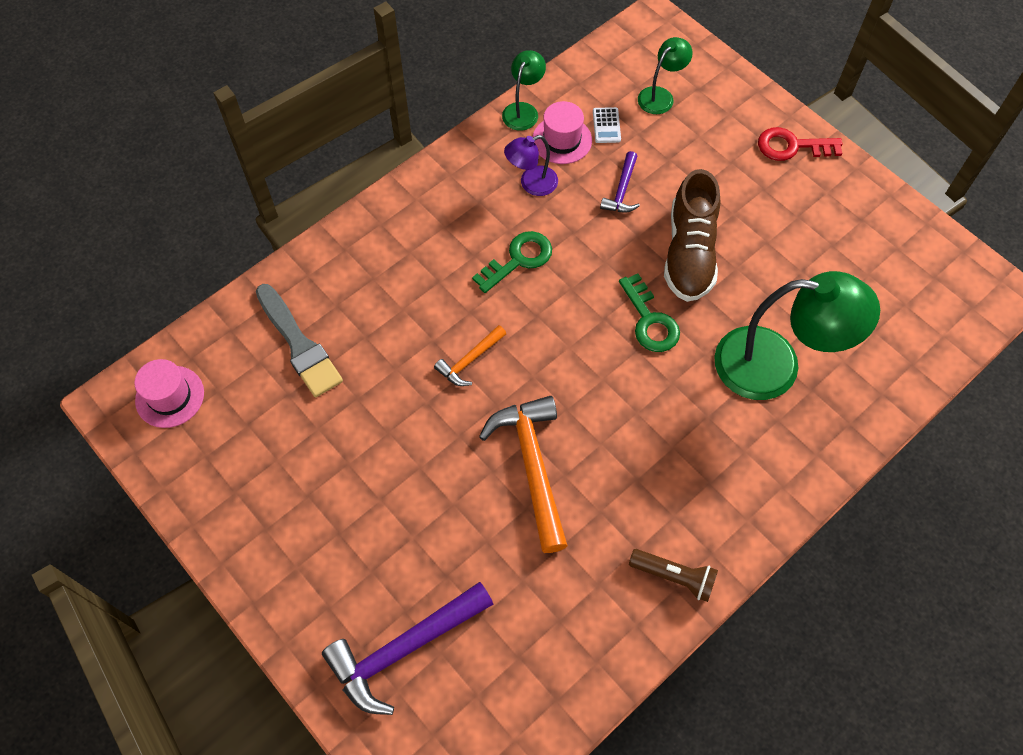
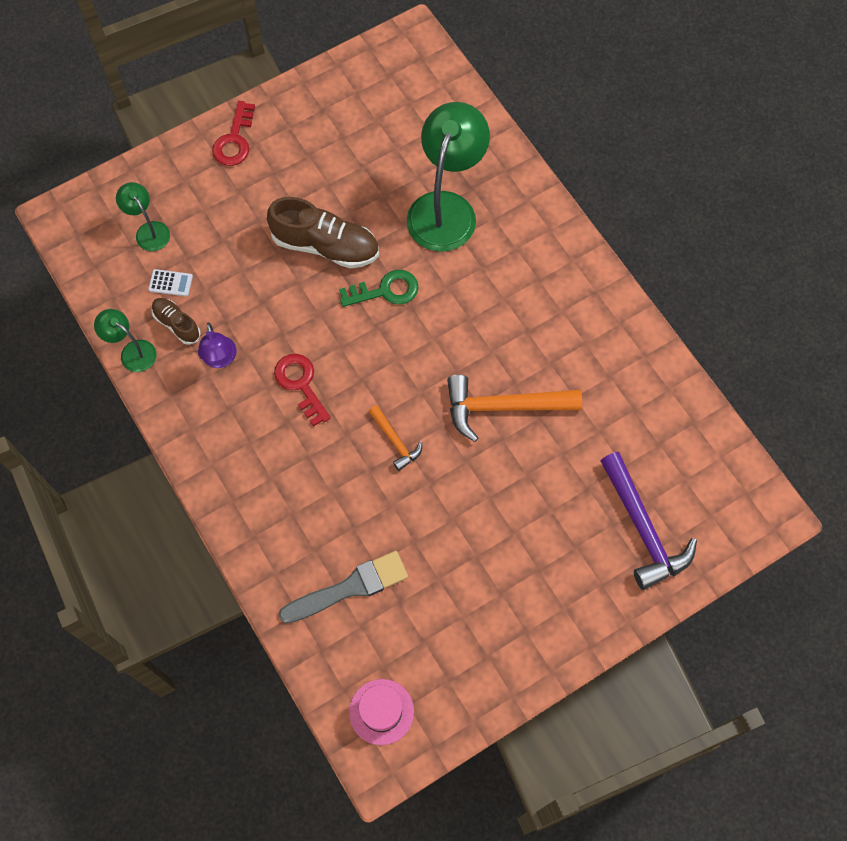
camera: 80 degrees left, 5 degrees up
(518, 259) = (300, 384): green key -> red key
(562, 140) = (177, 324): pink hat -> brown shoe
(622, 191) = (247, 285): purple hammer -> none
(674, 577) = (610, 321): brown flashlight -> none

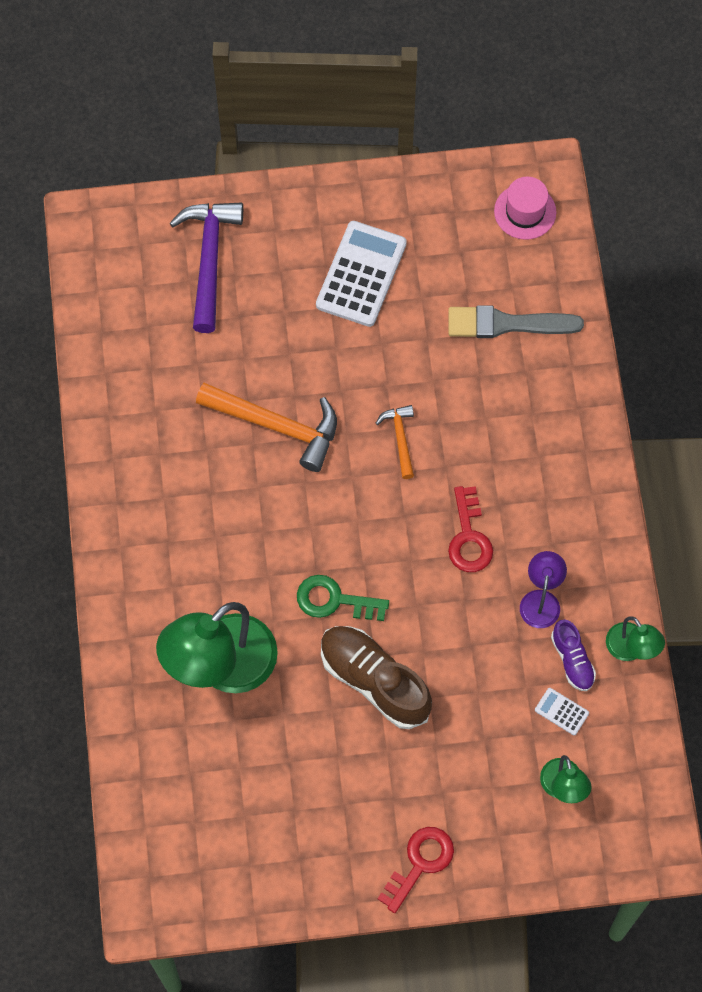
camera: 155 degrees left, 0 degrees up
(177, 324) = (572, 660): brown shoe -> purple shoe
(502, 576) = (361, 274): none -> white calculator

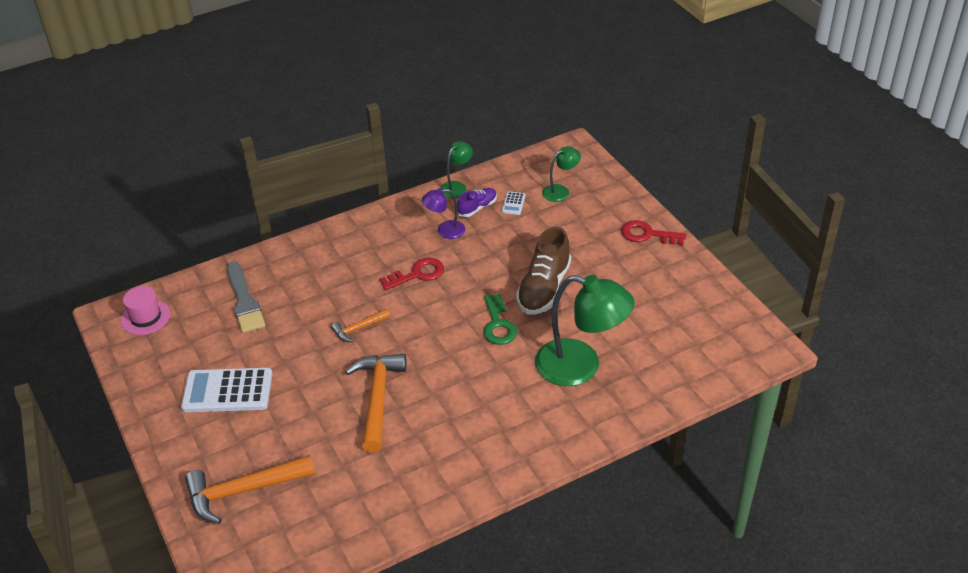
camera: 110 degrees left, 25 degrees down
(209, 259) = (243, 491): purple hammer -> orange hammer

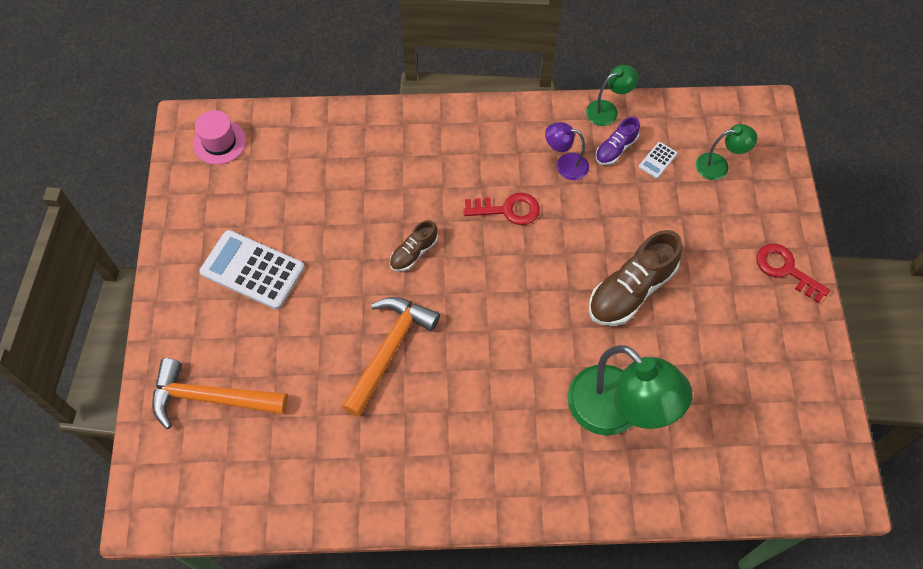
camera: 25 degrees right, 20 degrees up
(244, 301) = (320, 164): grey brush -> none
(358, 329) = (413, 253): orange hammer -> brown shoe
(477, 208) = (615, 149): purple shoe -> purple shoe turned 150 degrees clockwise
(498, 325) = (558, 315): green key -> none

